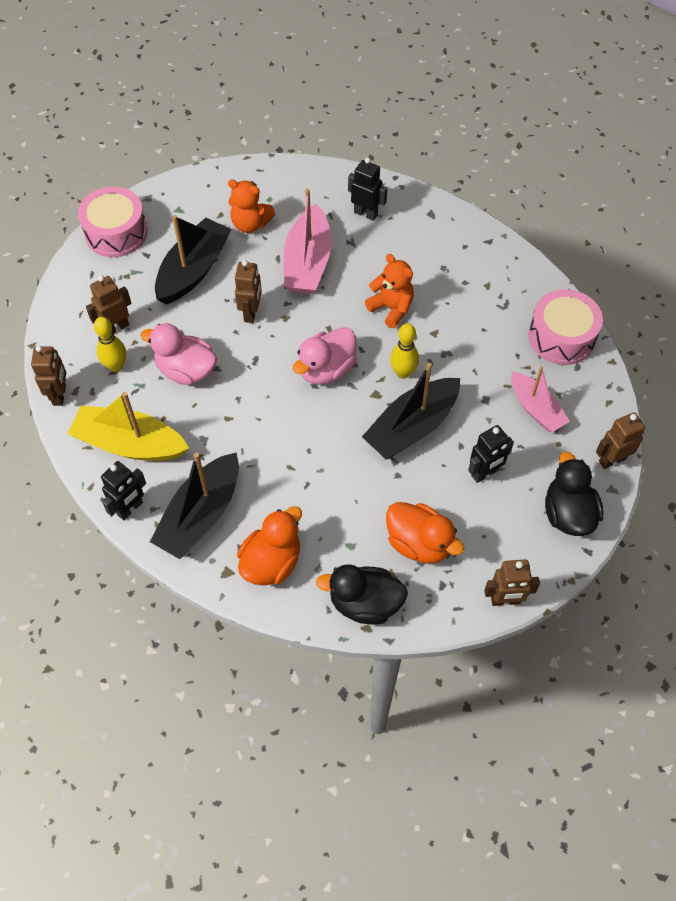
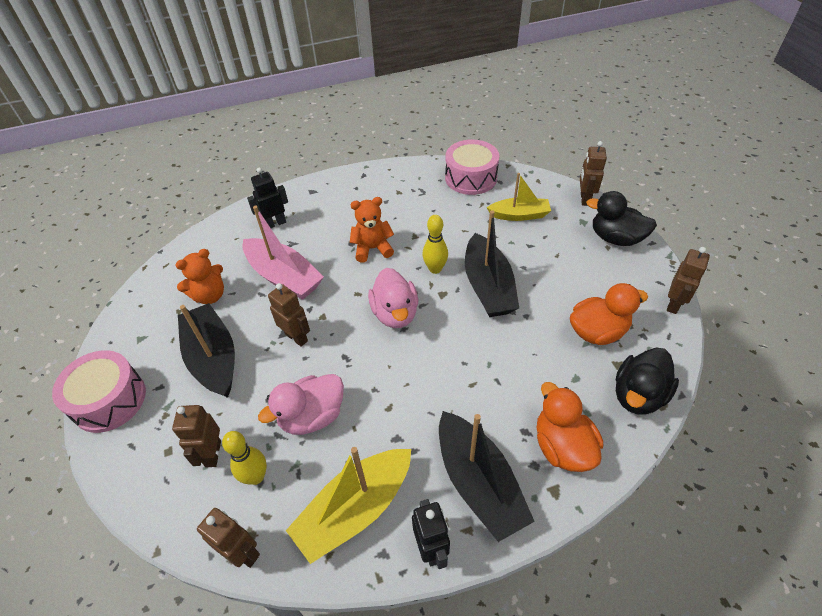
camera: 55 degrees left, 10 degrees down
(485, 473) = (556, 265): black robot -> none
(536, 409) = (519, 215): pink boat -> yellow boat

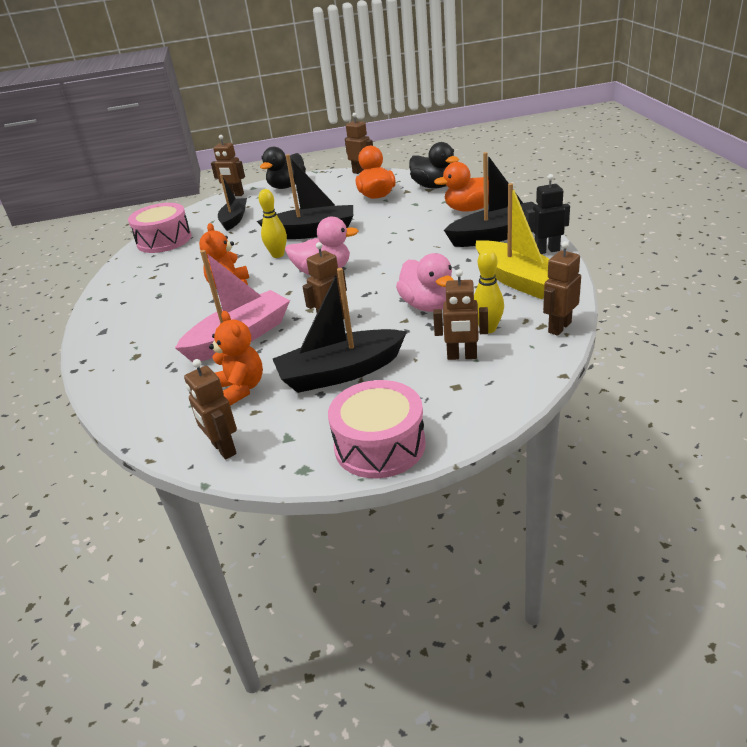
camera: 80 degrees left, 15 degrees down
(141, 303) = (223, 449): none -> brown robot
(275, 223) = (142, 353): black robot -> none
(519, 215) = (234, 219): yellow boat -> black boat

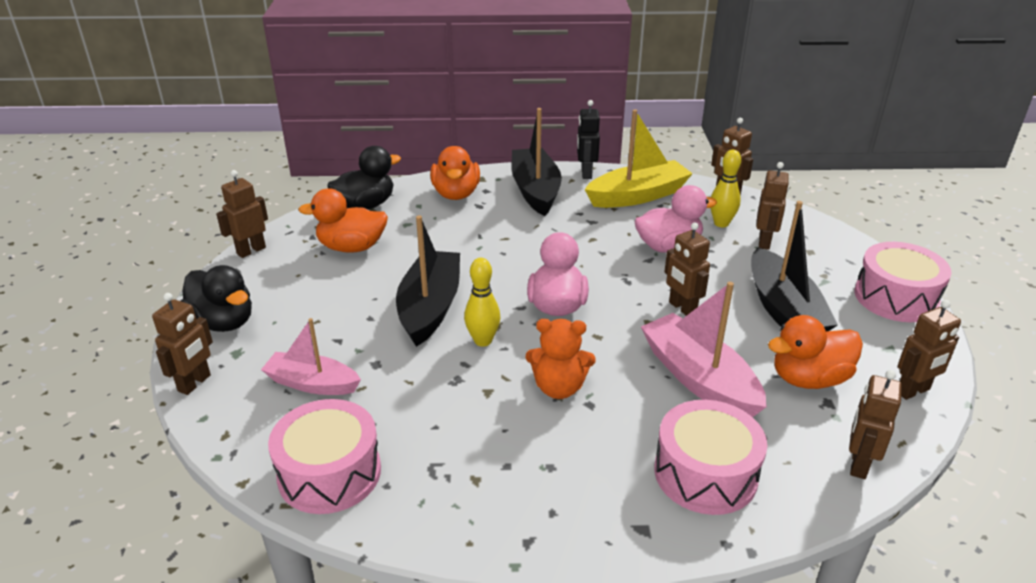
camera: 85 degrees left, 0 degrees up
(138, 414) = (858, 464): none -> brown robot
(142, 348) = (705, 473): none -> pink drum
(234, 219) = (312, 383): black boat -> pink boat
(240, 389) = (809, 379): orange teddy bear -> orange duck

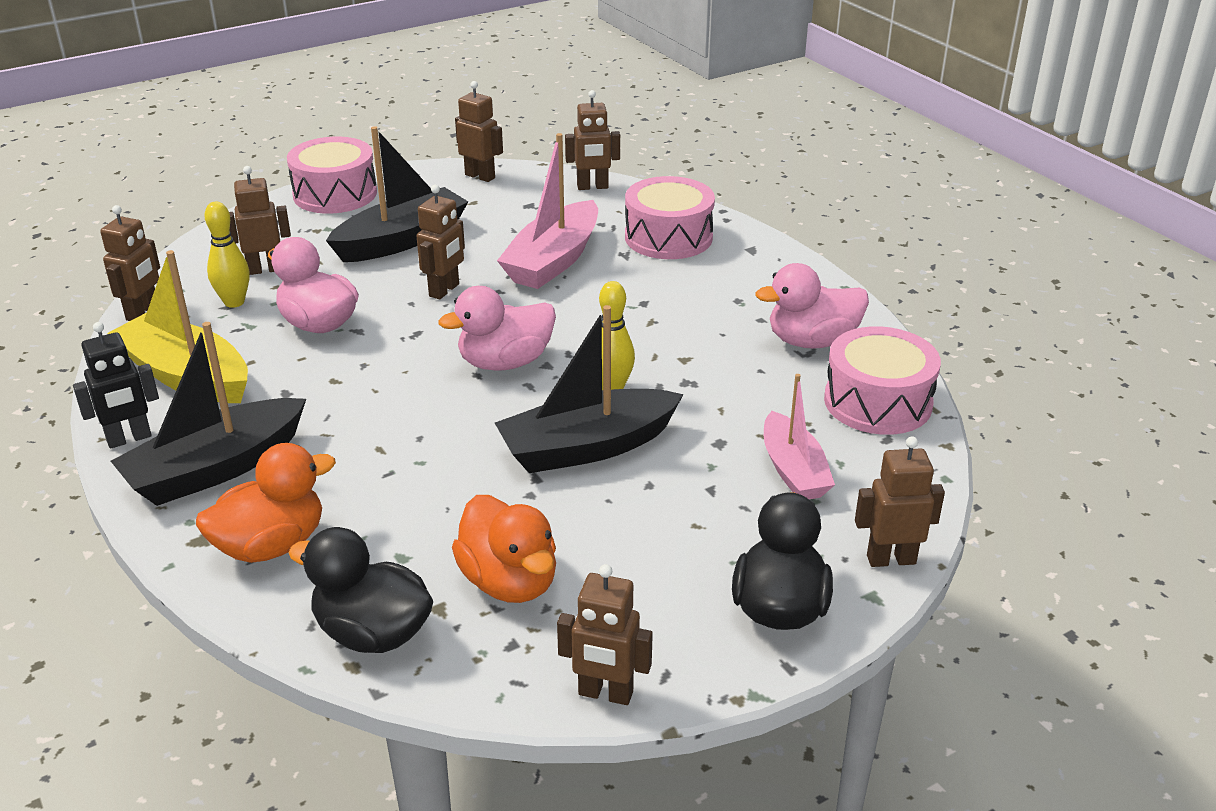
camera: 120 degrees left, 0 degrees up
(445, 481) = (812, 341): none -> pink duck
(559, 387) = (638, 323): orange teddy bear -> none
(809, 379) = (504, 216): orange duck -> none

